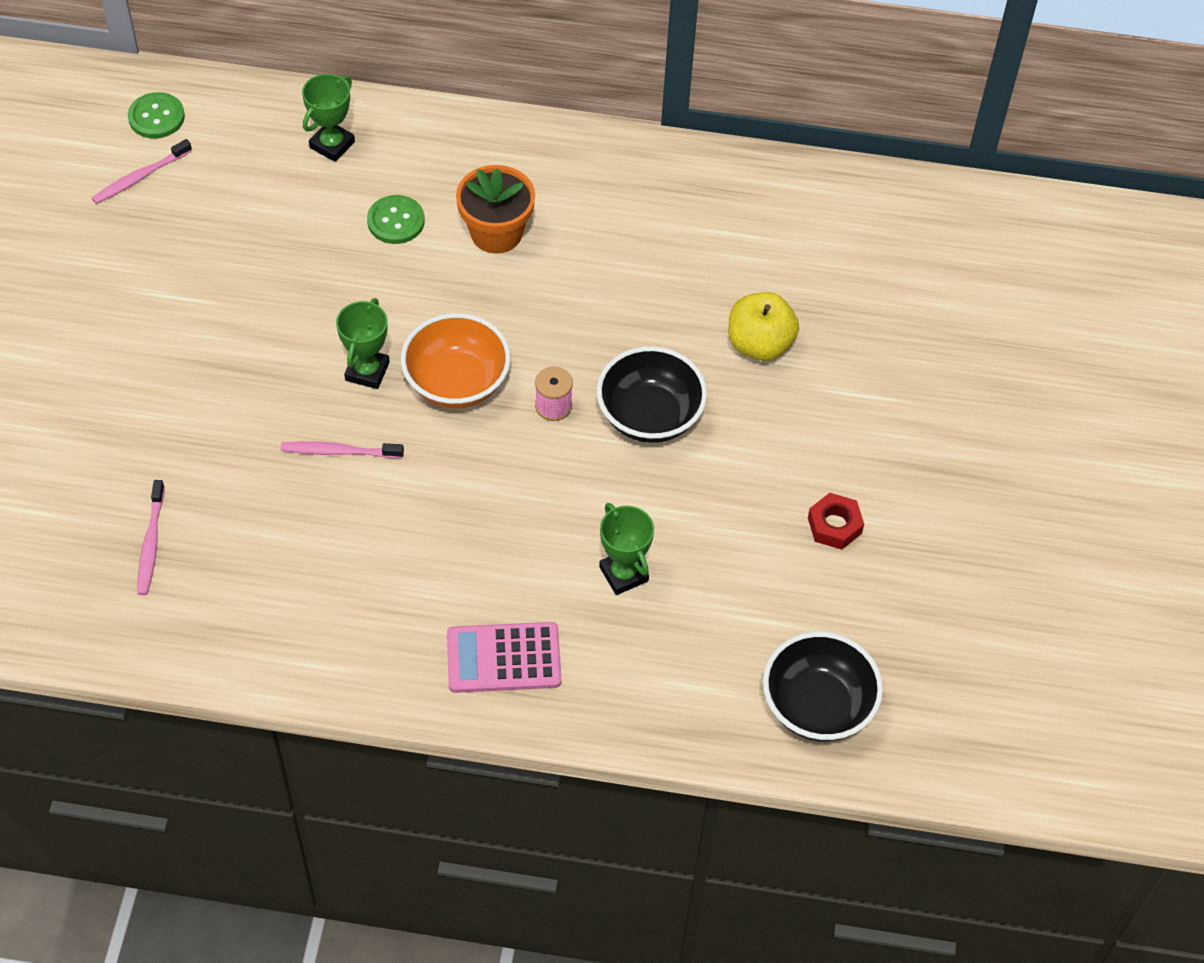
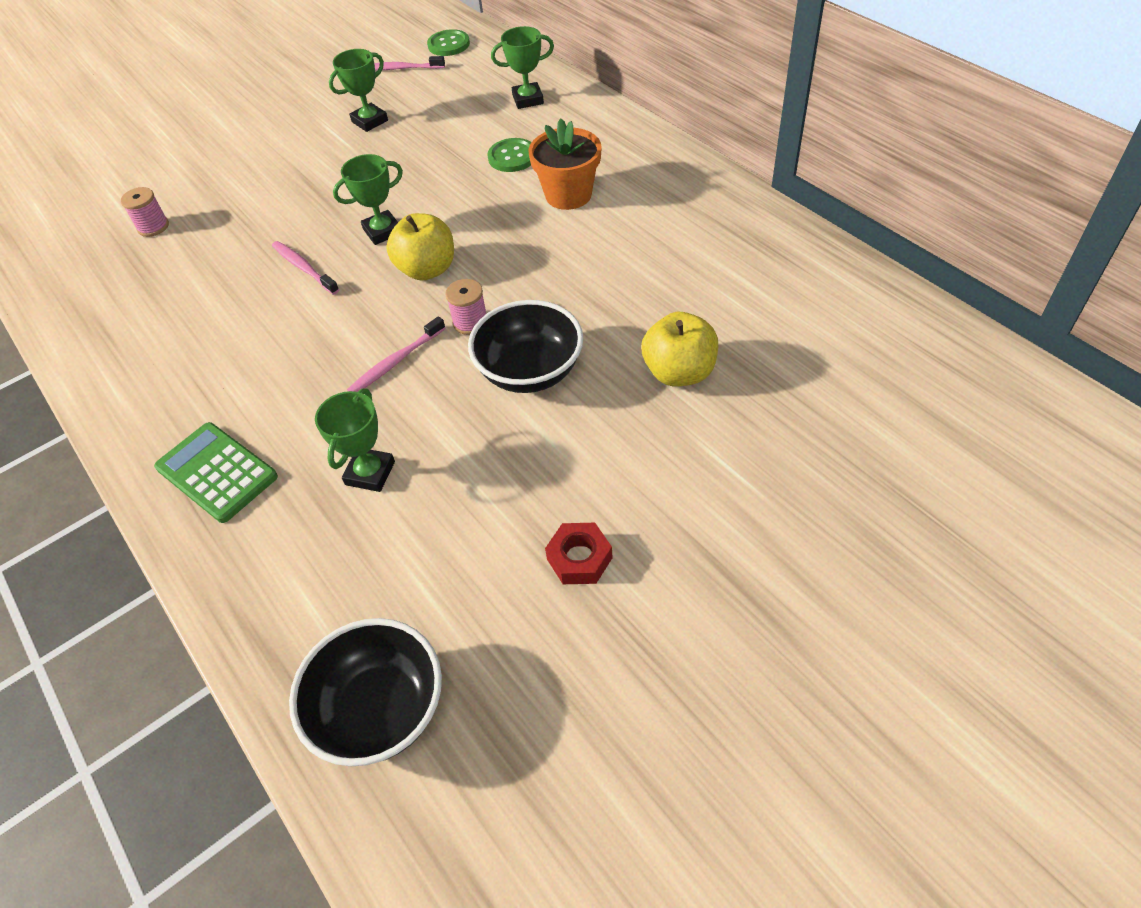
camera: 50 degrees right, 5 degrees down
(119, 509) = (153, 227): none -> pink spool
(151, 543) = (140, 255): pink toothbrush -> pink toothbrush (396, 361)
(192, 261) = (370, 121): none -> green trophy
(457, 382) = (427, 269): orange bowl -> yellow apple
(503, 658) = (217, 472): pink calculator -> green calculator

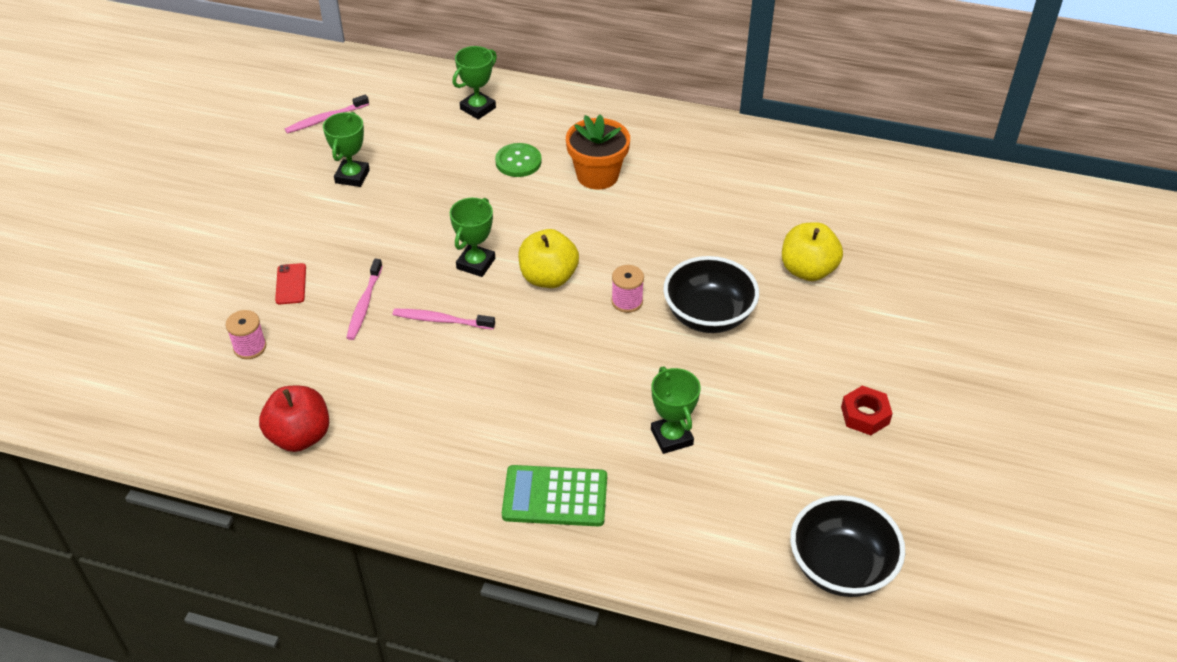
camera: 40 degrees left, 5 degrees down
(105, 314) = (300, 436): none -> red apple
(234, 189) = (291, 284): none -> red phone
(396, 361) = (602, 354): pink toothbrush -> pink toothbrush (364, 304)
(448, 45) = (347, 82): green button -> none

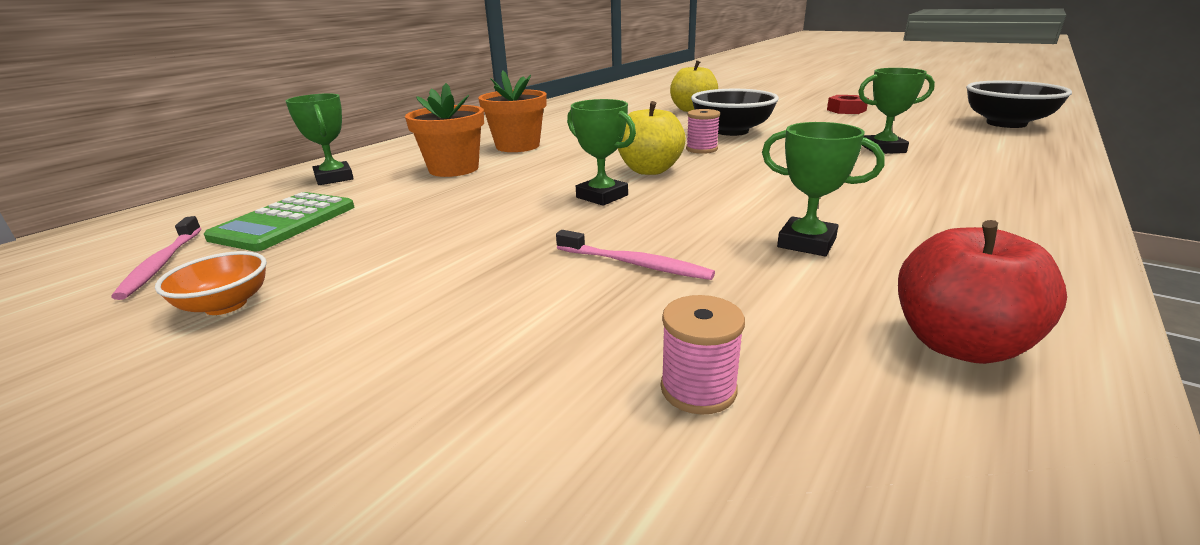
camera: 70 degrees left, 20 degrees down
(289, 170) = (226, 305): none -> orange bowl
(291, 284) = (538, 325): red phone -> none
(352, 176) = (335, 253): green trophy -> green trophy (806, 243)
(441, 320) = (694, 219): pink toothbrush -> none
(518, 161) = (454, 169): green button -> orange flower pot
(555, 497) = (990, 190): green calculator -> green calculator (285, 222)

